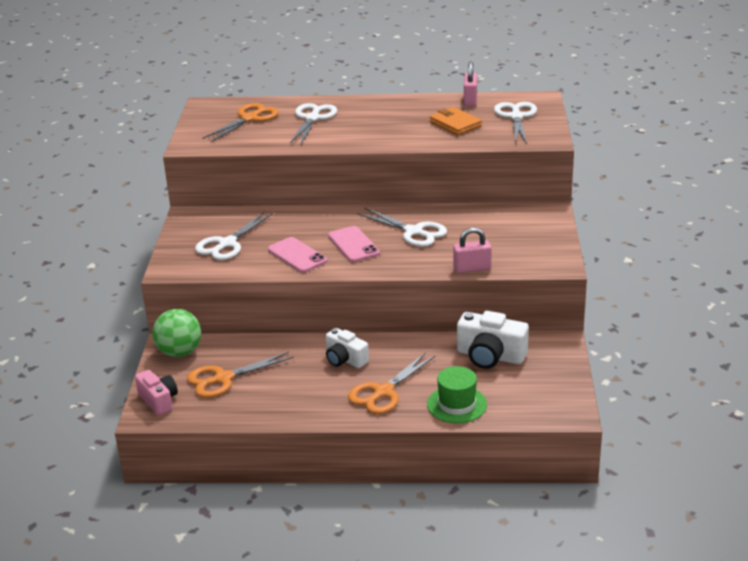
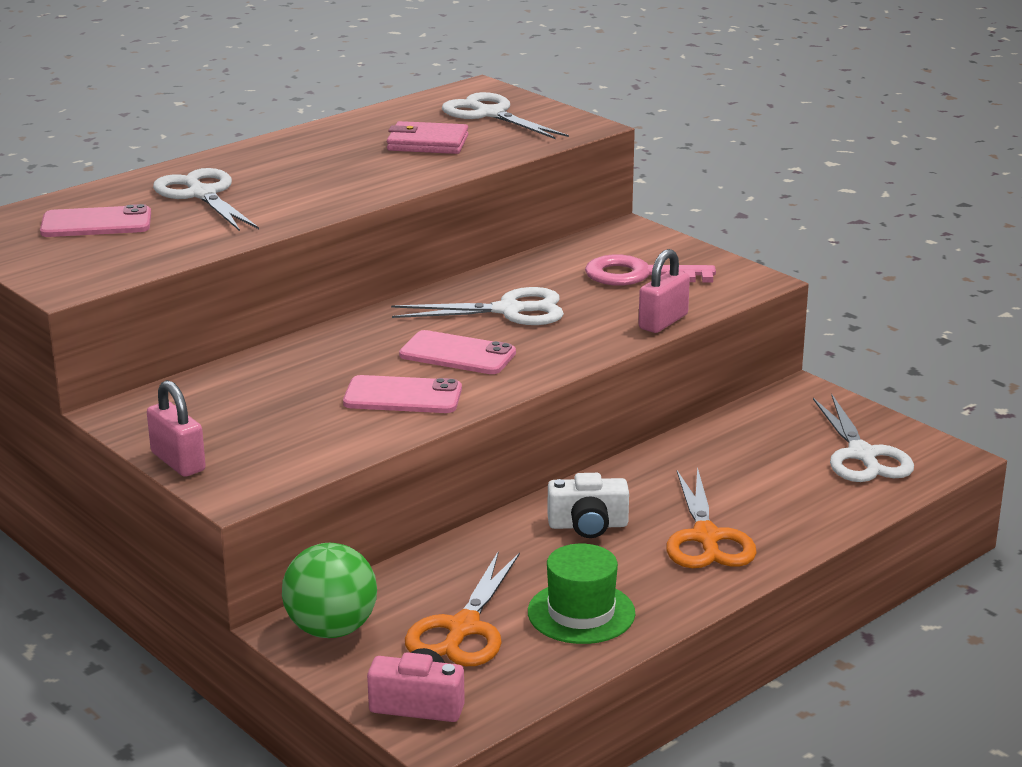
camera: 45 degrees left, 5 degrees down
(227, 244) = (264, 423): white scissors -> white scissors (862, 455)
(249, 118) = (96, 223): orange scissors -> pink phone
(455, 124) = (427, 143): orange wallet -> pink wallet
(457, 404) = (814, 508): green hat -> green hat (581, 613)
(470, 100) = (389, 113): pink padlock -> pink padlock (178, 462)
(490, 356) = (755, 440): white camera -> none
(507, 238) = (639, 275): none -> pink key

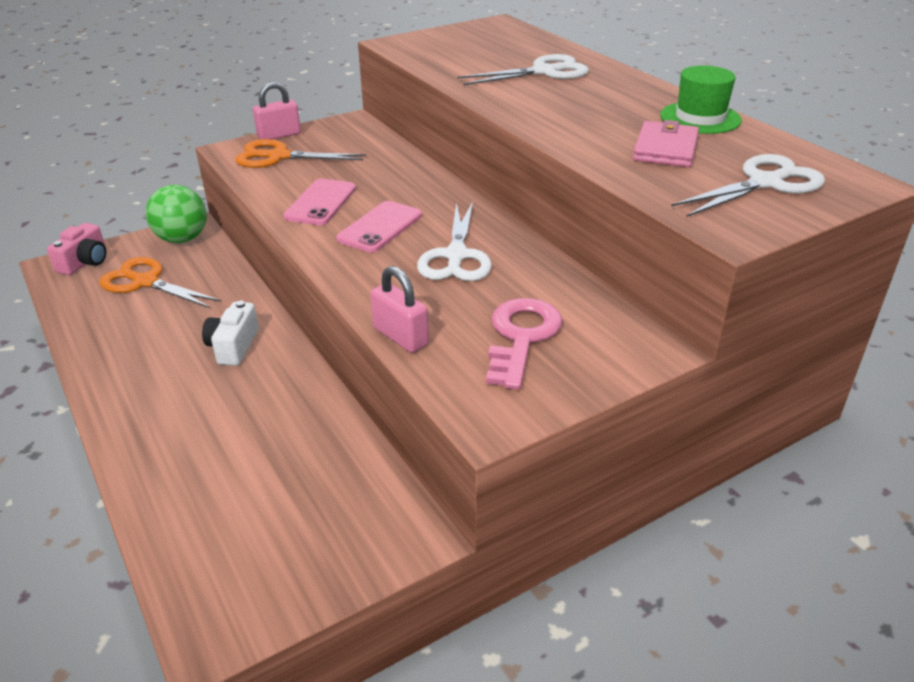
camera: 100 degrees right, 10 degrees up
(96, 223) = (496, 47): pink phone -> none
(581, 613) = (124, 329): green hat -> green hat (700, 118)
(706, 538) = (174, 405): orange scissors -> orange scissors (279, 156)
(862, 455) = (253, 551): white scissors -> none

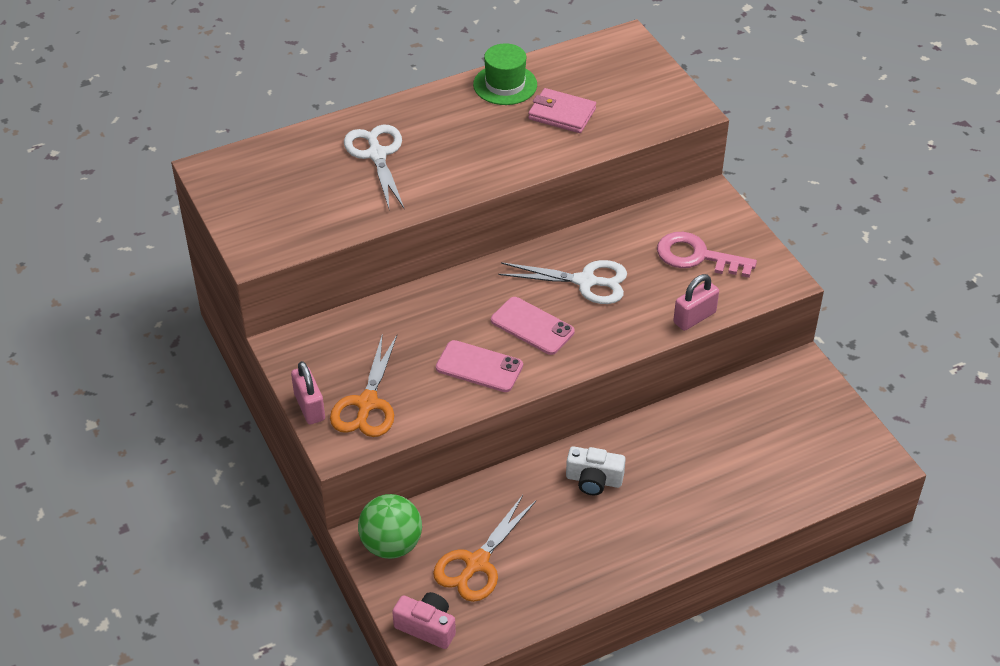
camera: 85 degrees left, 10 degrees up
(765, 183) = (623, 81): white scissors -> none

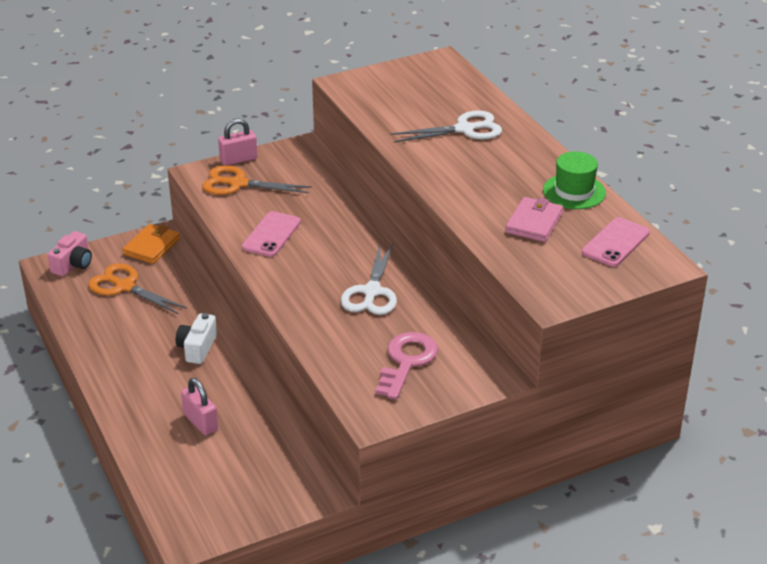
camera: 90 degrees right, 10 degrees down
(391, 545) = (152, 247): green ball -> orange wallet
(532, 326) = (316, 262): pink phone -> pink phone (615, 243)
(694, 317) = (322, 355): pink padlock -> pink padlock (201, 422)

